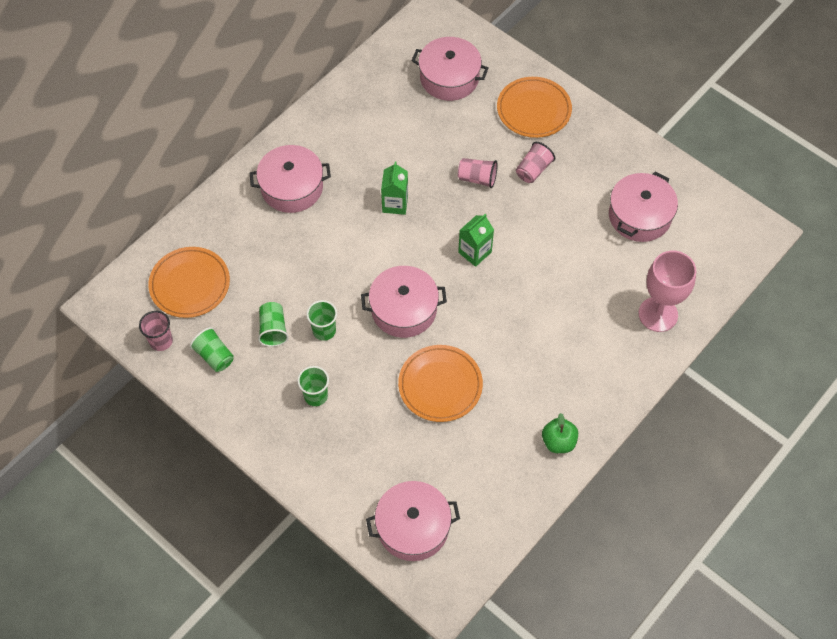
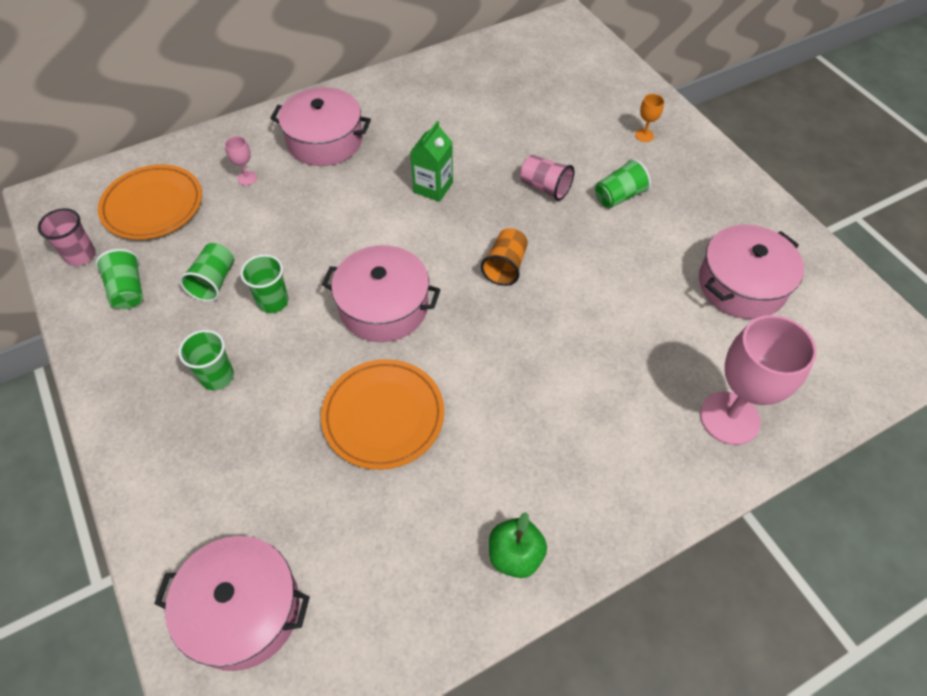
camera: 20 degrees right, 5 degrees down
(249, 239) = (247, 178): none -> pink goblet
(449, 78) = (557, 82): pink pot -> none
(475, 252) = (505, 266): green carton -> orange cup
(533, 110) = (644, 135): orange plate -> orange goblet
(533, 170) = (619, 196): pink cup -> green cup

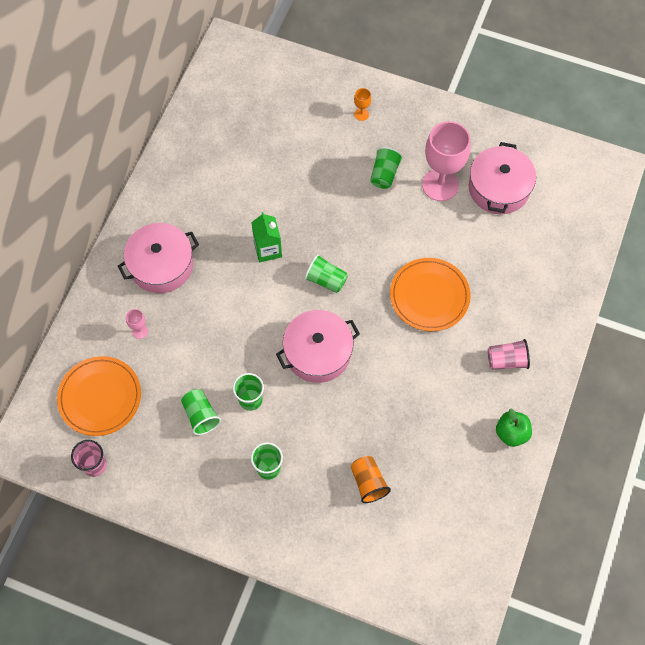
camera: 40 degrees left, 10 degrees up
(128, 290) = (154, 462): green cup -> green cup (326, 280)
(243, 610) = (411, 565): pink pot -> none
(383, 416) = (381, 416): orange plate -> orange plate (429, 296)
(505, 266) = (362, 273): orange cup -> orange cup (368, 482)
(545, 187) = (335, 199): pink cup -> pink cup (507, 360)
(729, 418) = (552, 278): pink goblet -> pink goblet (440, 185)

